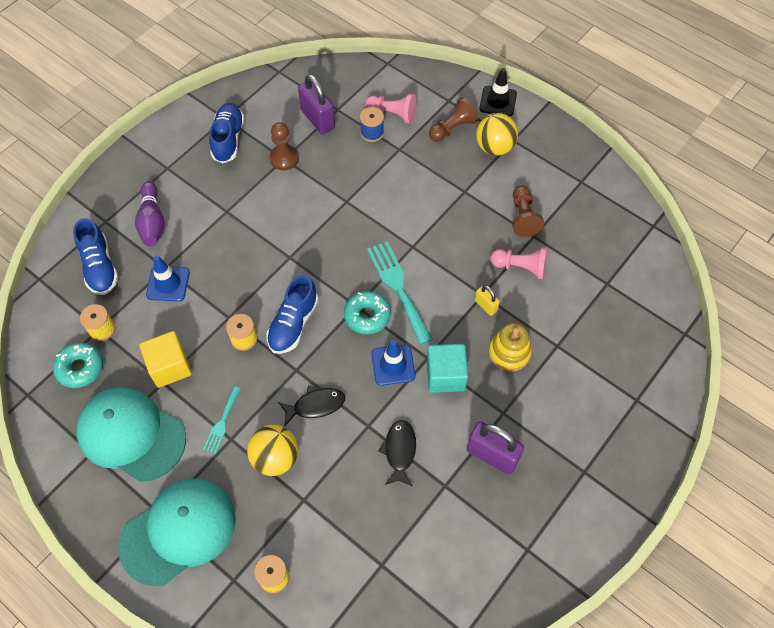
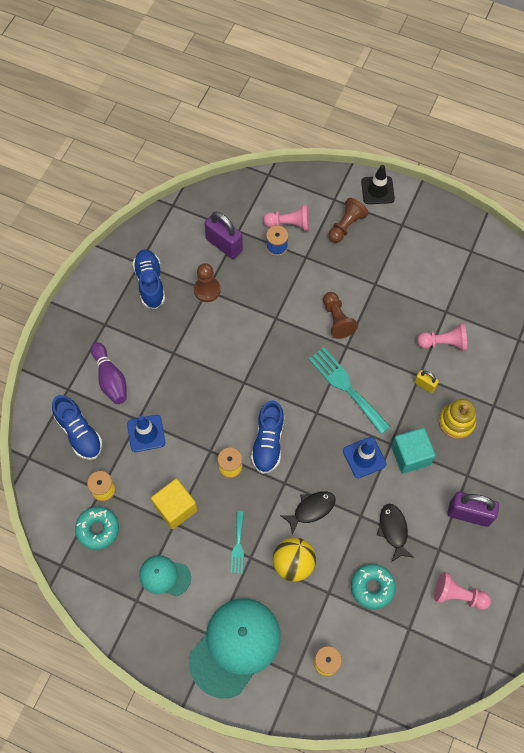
camera: 15 degrees left, 5 degrees up
(131, 434) = (164, 576): turquoise cap -> turquoise cap, size x0.53
(367, 316) = (328, 419): turquoise donut -> turquoise donut (372, 587)
(450, 542) = (458, 595): none -> pink pawn
(494, 147) = (388, 236): yellow ball -> none
(523, 217) = (432, 296): brown pawn -> brown pawn (337, 320)

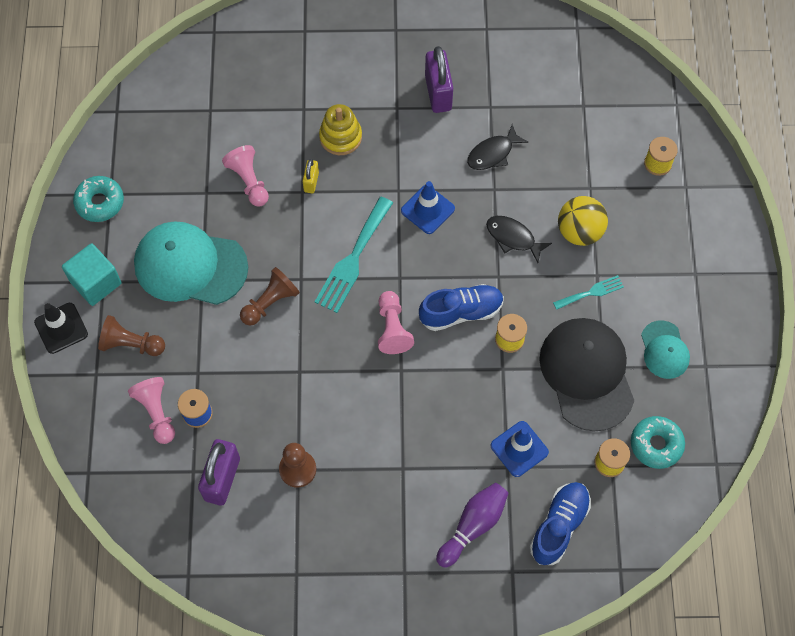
camera: 115 degrees left, 0 degrees up
(150, 283) = (320, 545): blue shoe -> none
(175, 508) = (587, 374): yellow cube -> black cap
(235, 647) = (692, 250): turquoise cap -> turquoise cap (190, 265)
(372, 587) = (562, 151): turquoise donut -> turquoise donut (100, 202)
(410, 455) = (402, 167): turquoise cube -> turquoise cube (96, 282)
(458, 595) = (527, 75): pink pawn -> pink pawn (392, 328)

